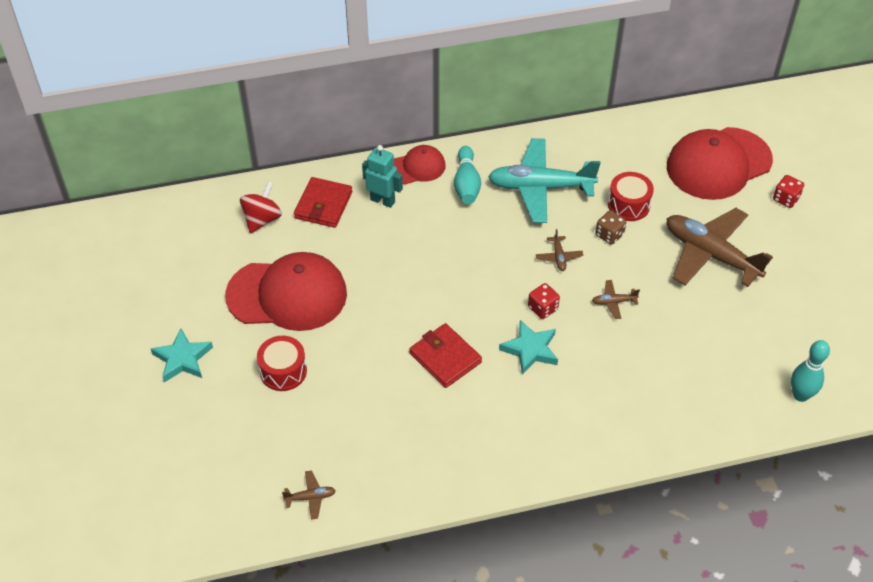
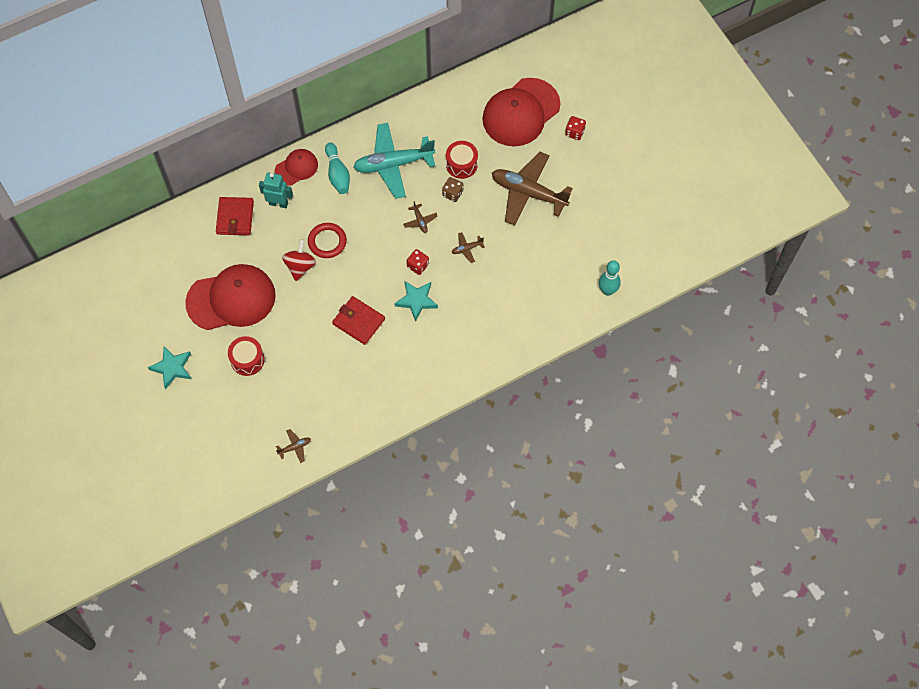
camera: 15 degrees left, 15 degrees up
(262, 219) = (193, 241): red spinning top -> red spinning top (300, 266)
(431, 255) = (327, 242): none -> red ring

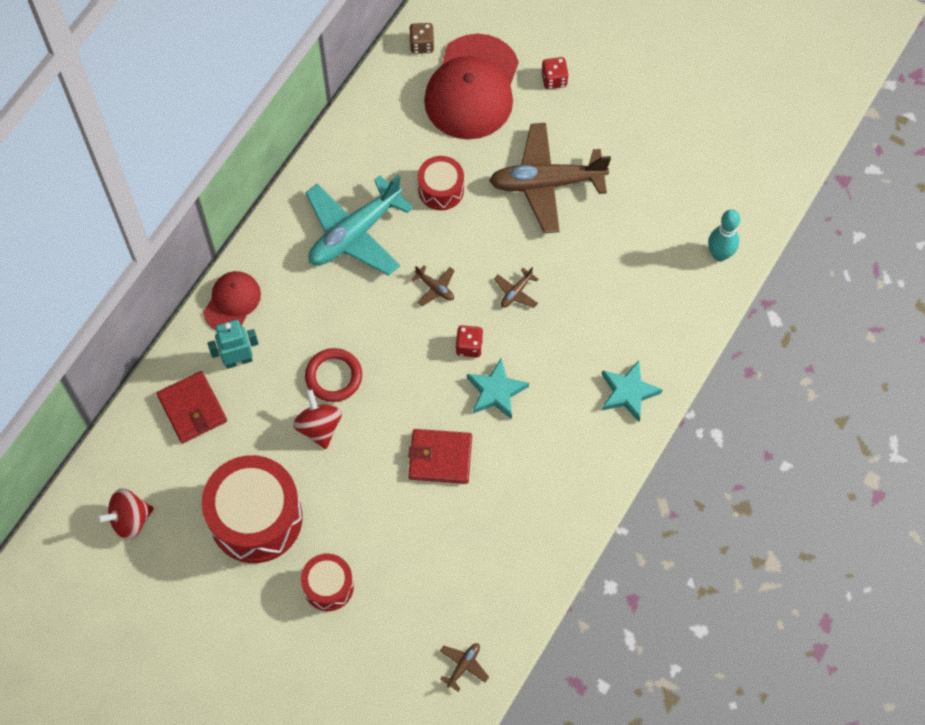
camera: 30 degrees left, 0 degrees up
(161, 262) = (130, 520): none -> red spinning top
(172, 368) = (235, 652): turquoise star -> turquoise star (628, 392)
(231, 299) = (256, 518): red cap -> red drum
(337, 174) = (291, 282): turquoise bowling pin -> none
(452, 193) = (453, 232): brown dice -> brown dice (422, 45)

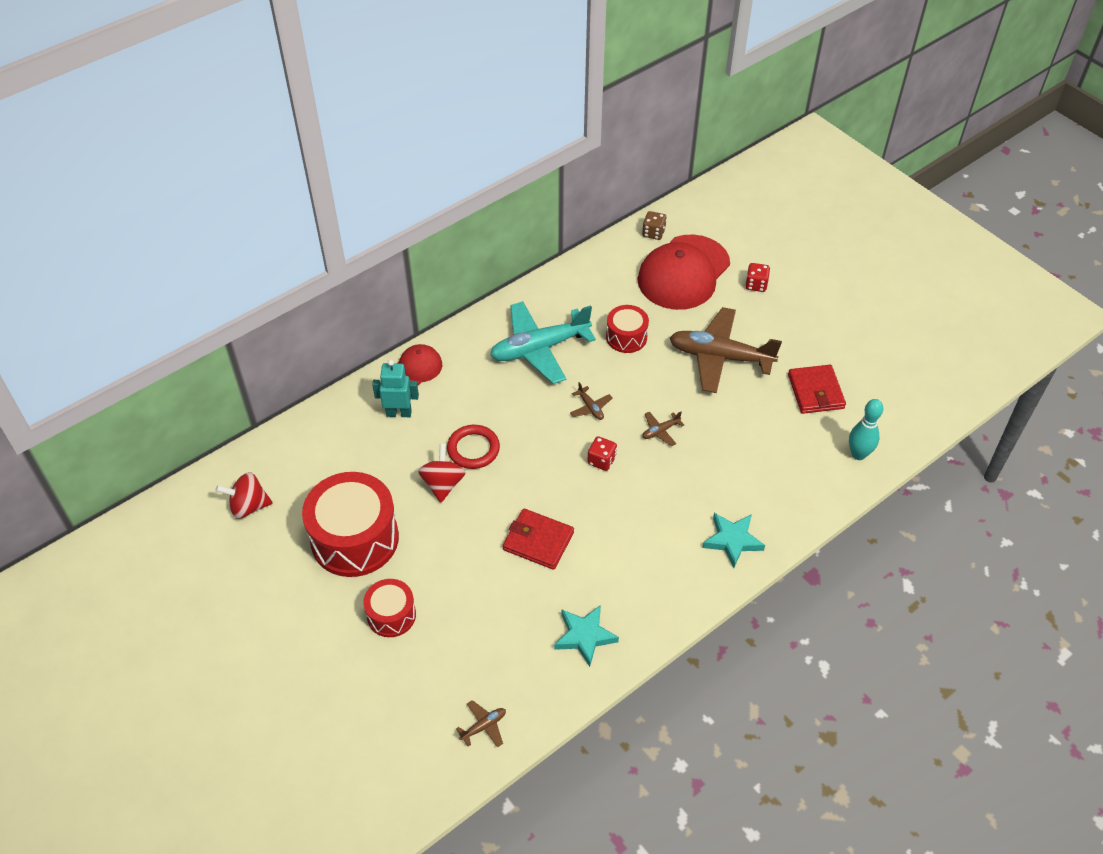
camera: 20 degrees right, 15 degrees down
(192, 409) = (343, 438): red wallet -> red wallet (815, 391)
(496, 391) = (611, 503): turquoise star -> turquoise star (584, 636)

